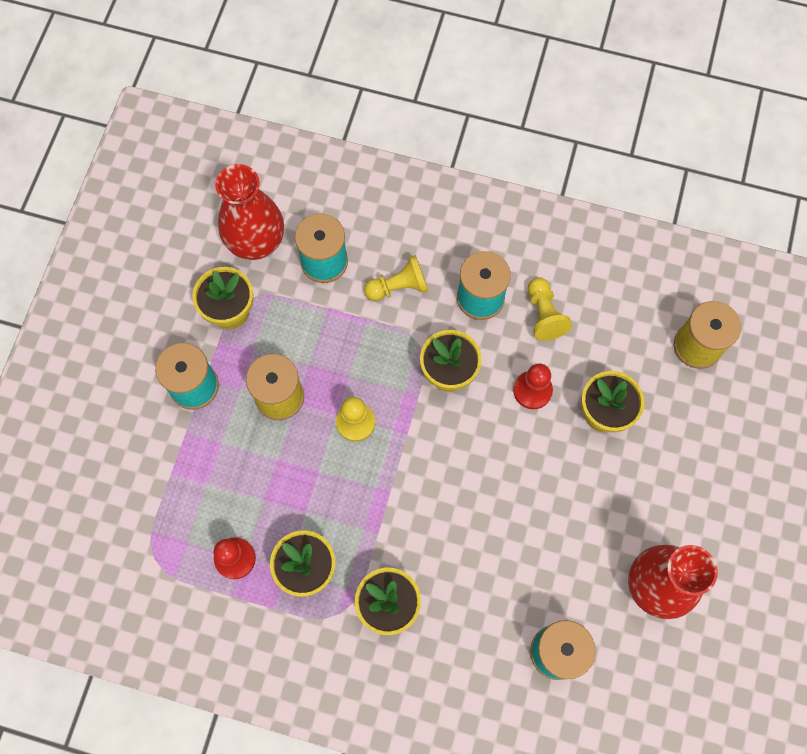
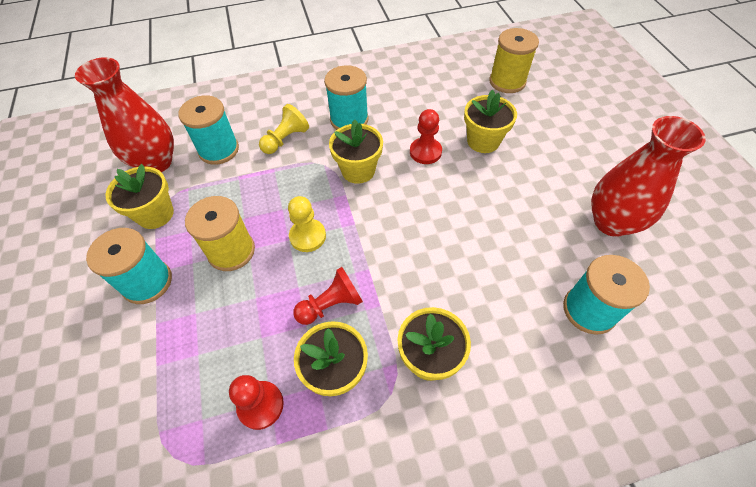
camera: 30 degrees left, 15 degrees down
(337, 506) = (331, 304): none -> red pawn
(544, 315) = (399, 109): yellow pawn -> none

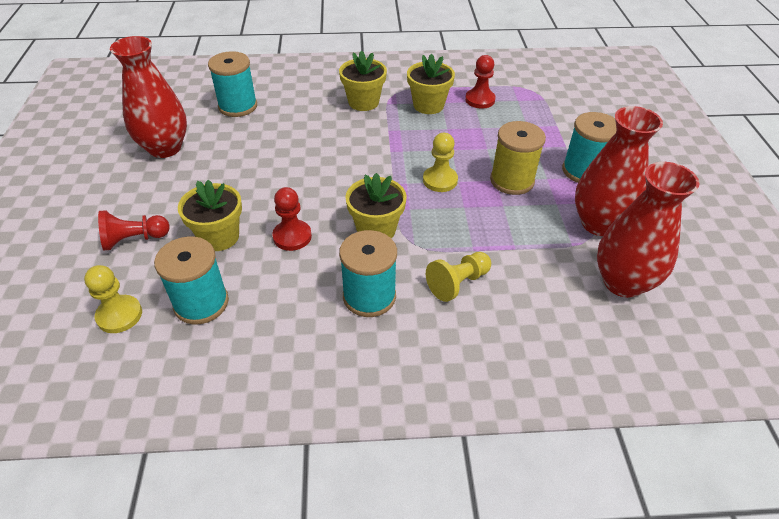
camera: 170 degrees left, 10 degrees down
(155, 214) = (599, 223): yellow flower pot -> red vase
(219, 150) = (545, 285): turquoise spool -> turquoise spool (201, 303)
(331, 304) = (426, 135): red pawn -> red pawn (134, 239)
(507, 82) = (119, 315): yellow spool -> yellow pawn

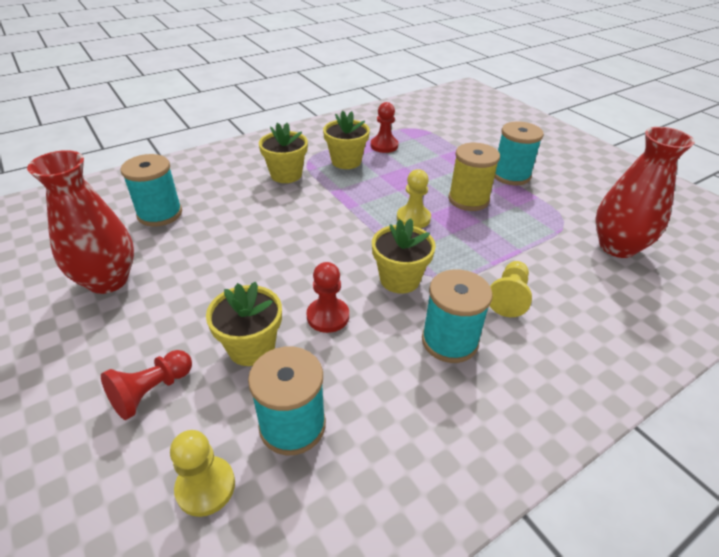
camera: 30 degrees left, 5 degrees down
(599, 223) = (559, 210): red vase -> none

